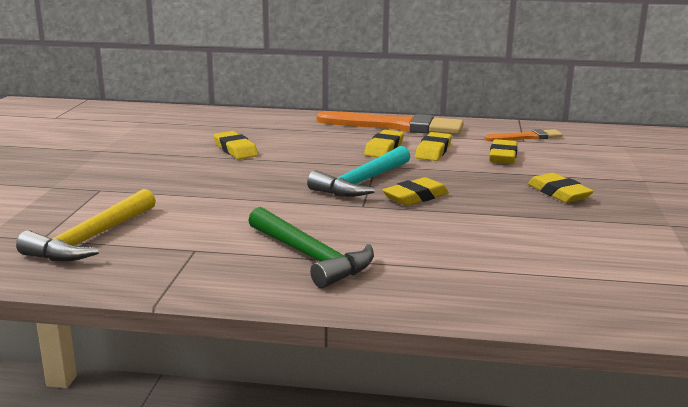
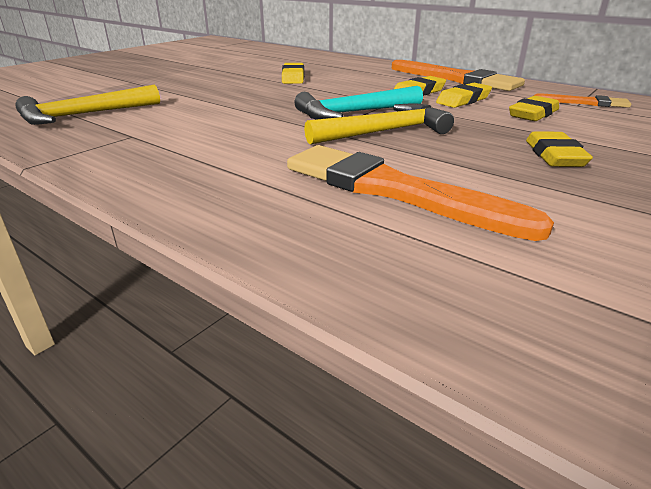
camera: 30 degrees right, 10 degrees up
(311, 257) = (203, 160): green hammer -> none
(415, 197) = (385, 132): yellow eraser -> yellow hammer
(492, 246) = (394, 190): none -> orange brush

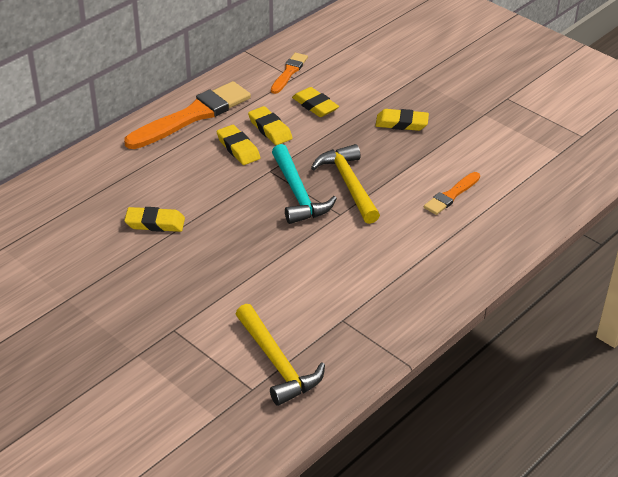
camera: 85 degrees left, 10 degrees up
(394, 190) = (451, 195): orange brush -> orange brush, size x0.52

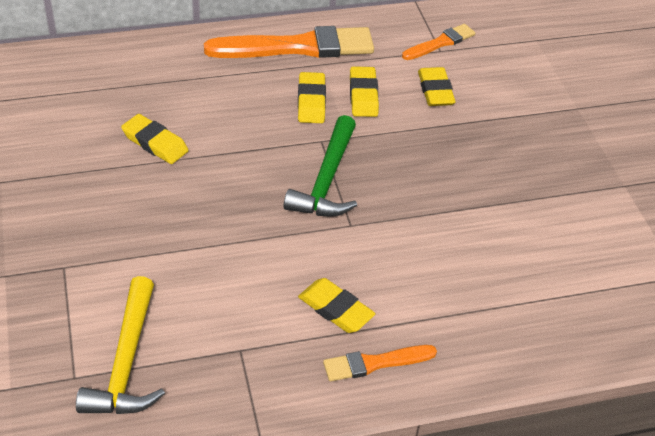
camera: 30 degrees right, 5 degrees up
(298, 194) = (326, 180): turquoise hammer -> green hammer
(348, 184) = (391, 195): yellow hammer -> none
(401, 123) = (515, 153): yellow eraser -> yellow eraser (335, 309)
(451, 195) = (497, 264): orange brush -> orange brush (375, 363)

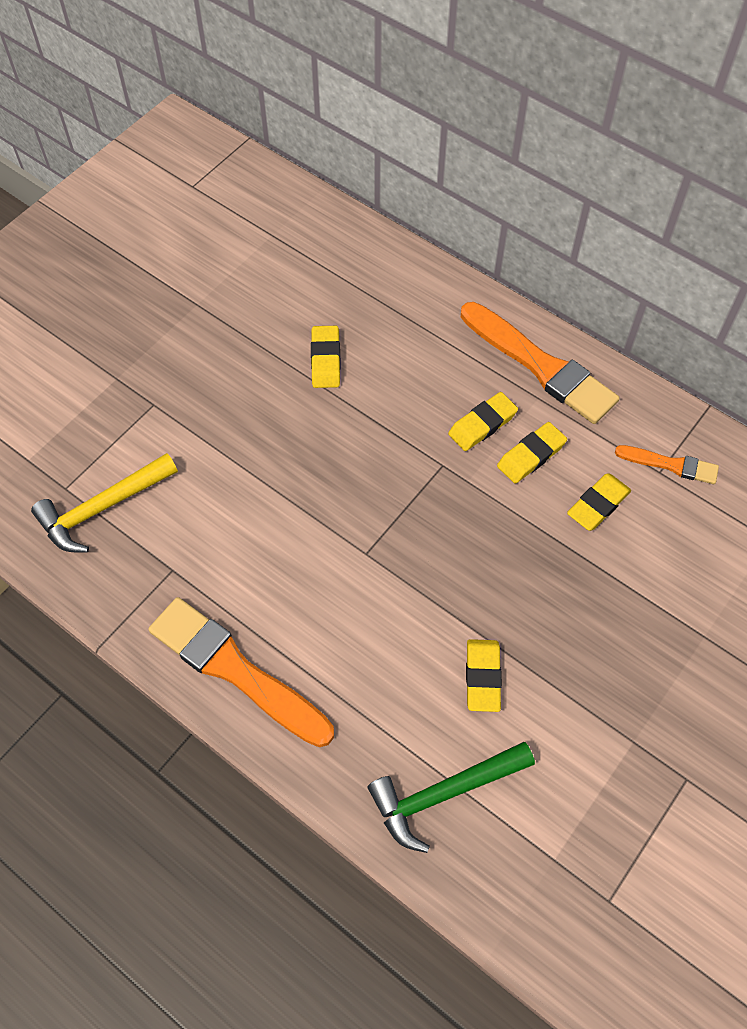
camera: 55 degrees right, 15 degrees up
(326, 180) = (399, 501): green hammer -> green hammer (443, 794)
(335, 309) = (266, 605): yellow eraser -> yellow eraser (482, 677)
(375, 363) = (235, 670): orange brush -> orange brush, size x1.93

